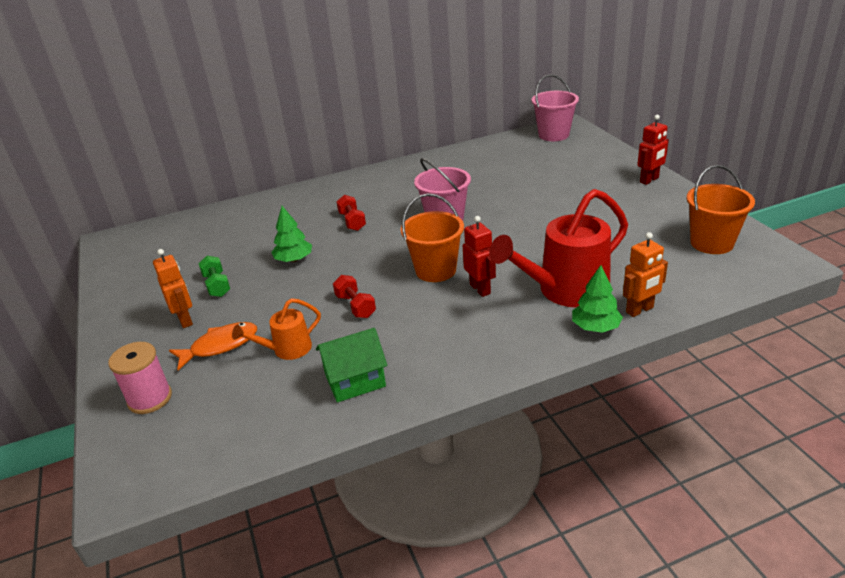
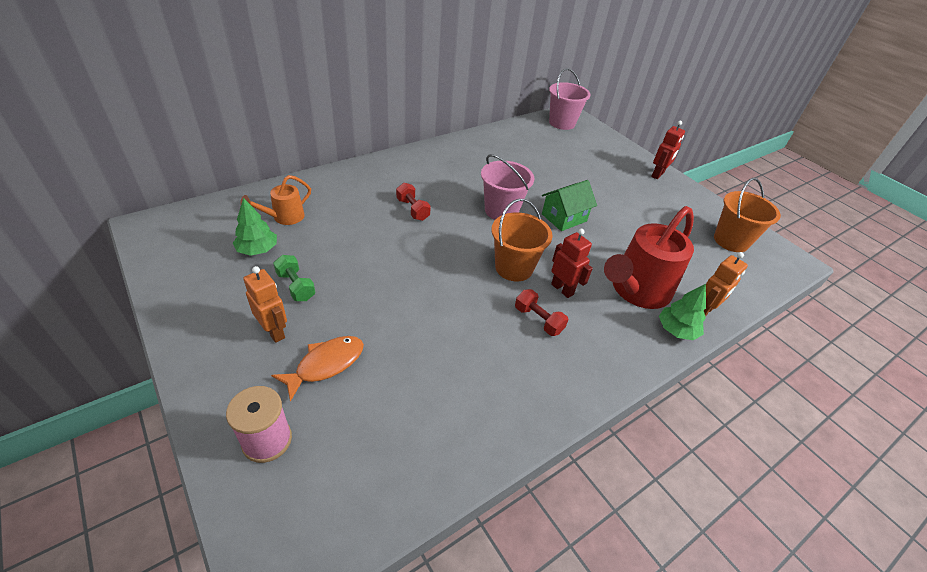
camera: 20 degrees left, 10 degrees up
(286, 350) = (400, 367): orange watering can -> orange watering can (284, 217)
(294, 259) = (369, 254): green tree -> green tree (257, 249)
(355, 306) = (452, 310): red dumbbell -> red dumbbell (538, 320)
(355, 380) = (484, 402): green house -> green house (564, 217)

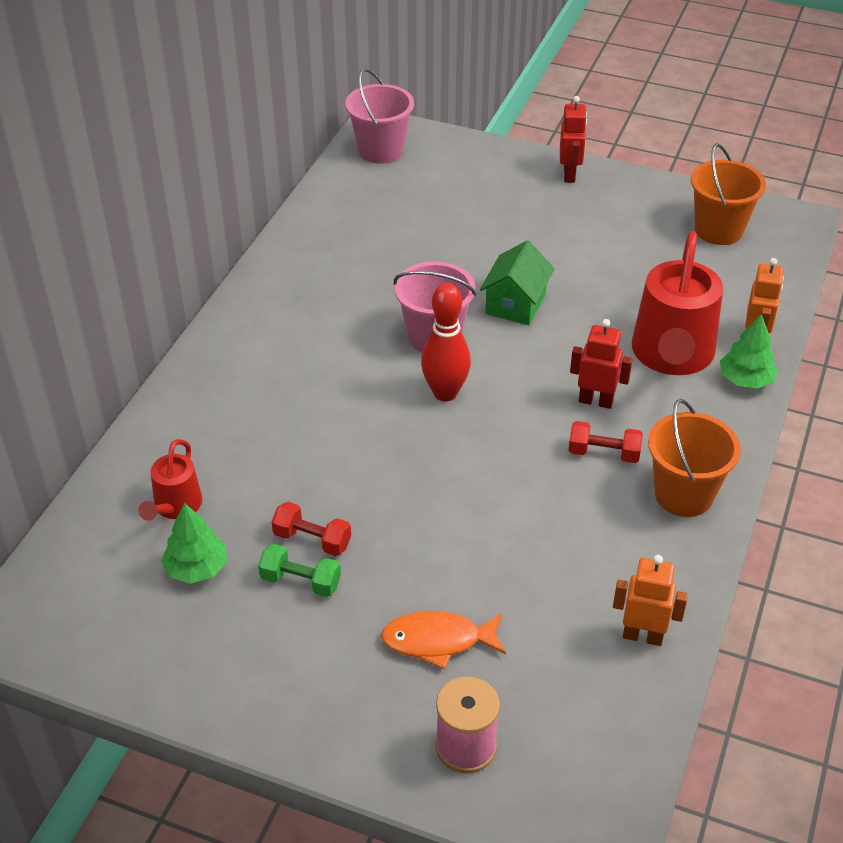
camera: 30 degrees left, 0 degrees up
(274, 331) = (340, 645): orange robot -> orange robot (642, 636)
(284, 217) = (175, 507): orange watering can -> red watering can
(326, 364) = (438, 641): orange fish -> orange fish turned 105 degrees counterclockwise
(412, 209) = (326, 399): red dumbbell -> red dumbbell (312, 540)
(478, 239) = (445, 393): none -> red bowling pin
(513, 268) = (521, 406): orange bucket -> orange bucket (683, 494)

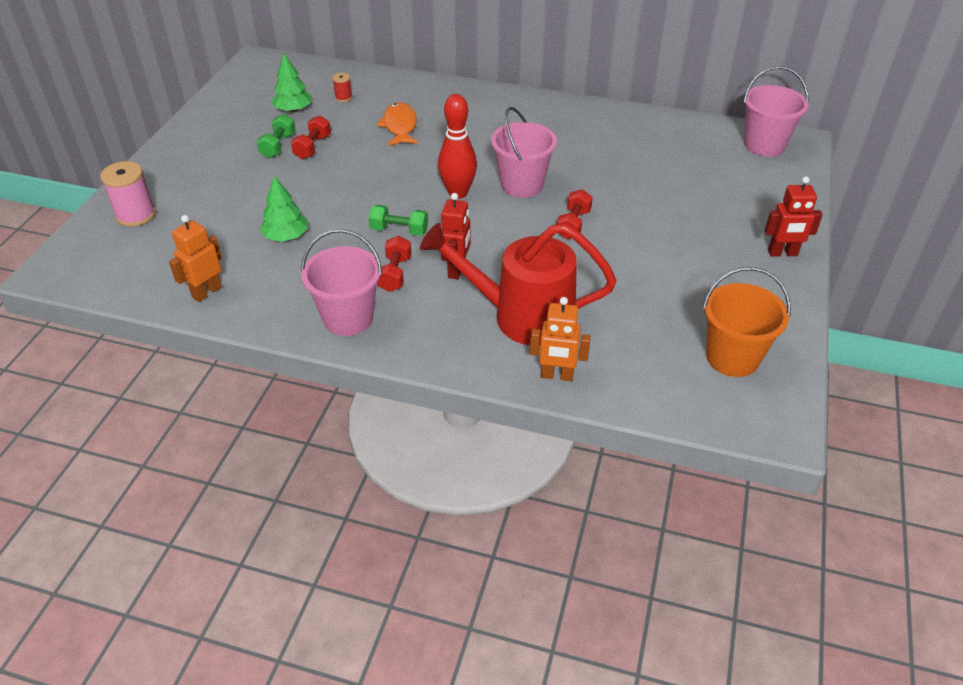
camera: 85 degrees right, 0 degrees up
(175, 507) = (343, 97): red watering can -> red spool
(438, 641) = (220, 200): orange fish -> orange fish (399, 126)
(515, 304) = (573, 224): green house -> red dumbbell
(520, 448) = (399, 230): none -> green dumbbell
(642, 636) = (206, 292): orange robot -> orange robot turned 150 degrees counterclockwise
(683, 494) = (348, 318): orange bucket -> pink bucket
(745, 380) = (496, 365): green tree -> green tree (286, 236)

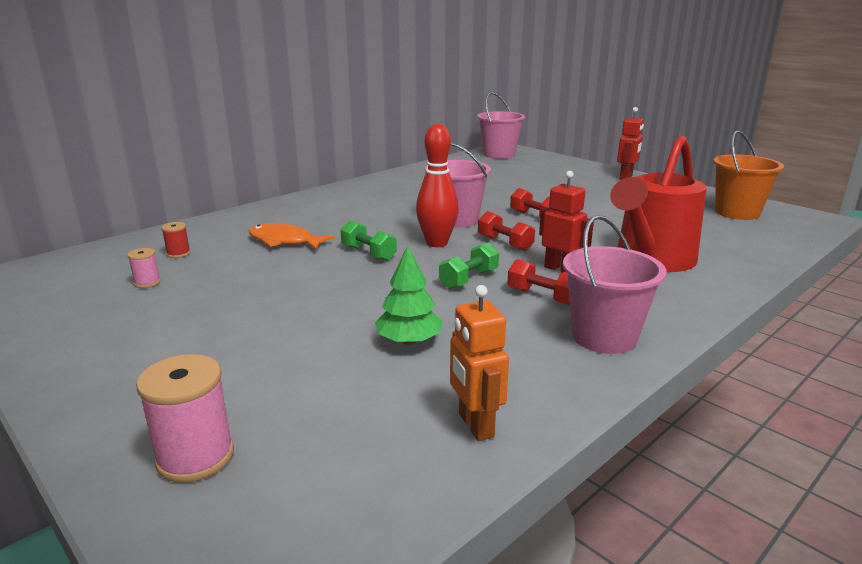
camera: 60 degrees left, 20 degrees down
(278, 146) = (207, 307): green dumbbell -> green dumbbell (368, 253)
(293, 110) = (147, 283): green tree -> pink spool
(312, 147) = (246, 288): red dumbbell -> red dumbbell (505, 243)
(556, 375) = (741, 266): orange robot -> none

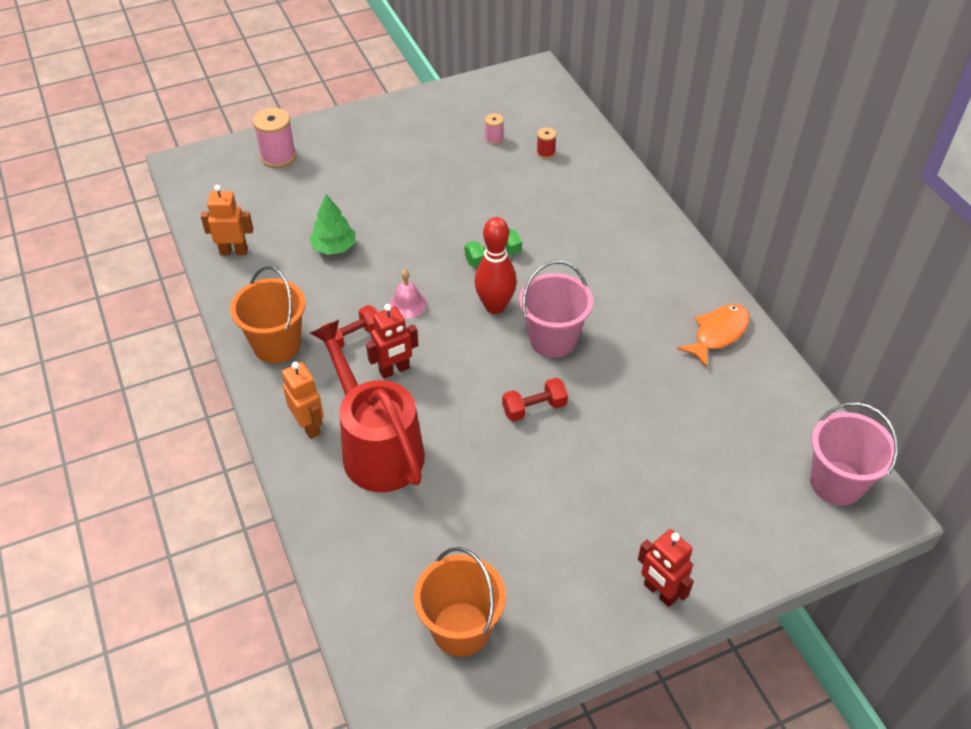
camera: 110 degrees right, 25 degrees up
(284, 241) = (546, 211): orange fish -> orange fish (718, 334)
(469, 279) = (407, 304): green dumbbell -> pink bell
(505, 243) = (471, 354): red dumbbell -> none
(604, 337) = (277, 345): pink bucket -> orange bucket
(675, 292) = (309, 426): none -> orange robot

